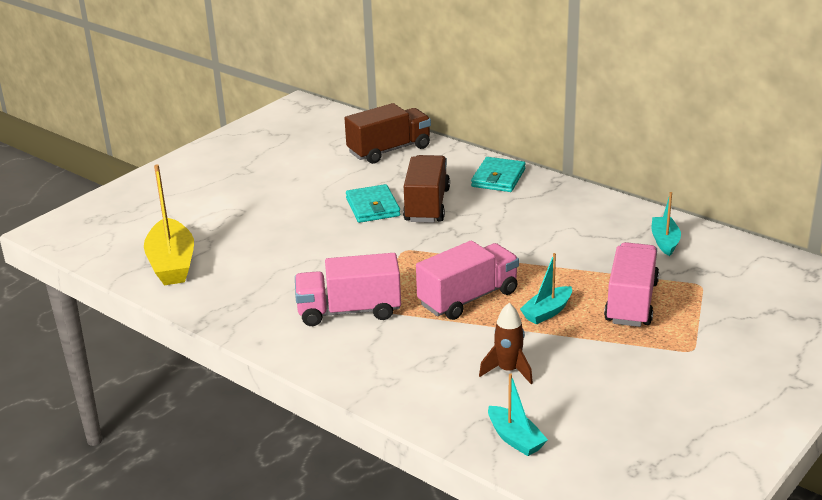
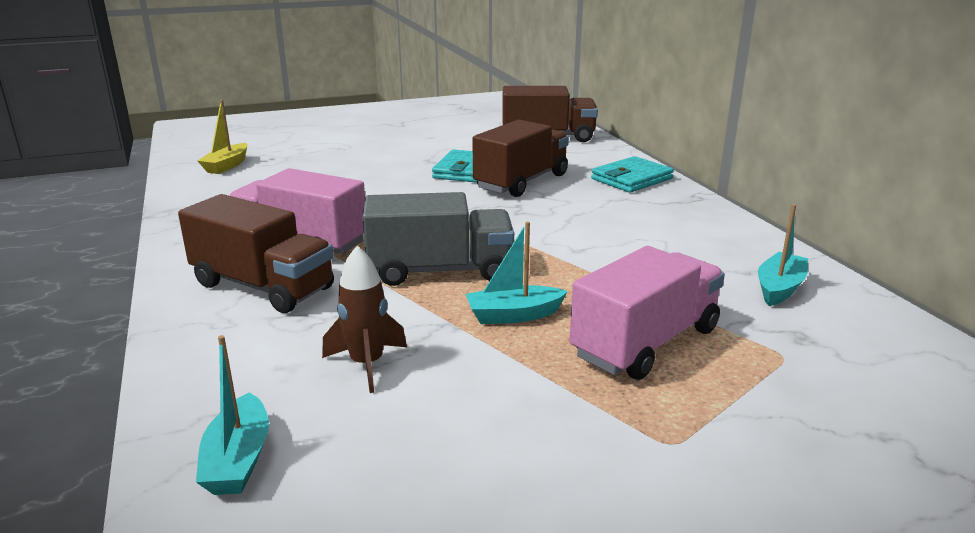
camera: 30 degrees right, 5 degrees down
(172, 264) = (227, 166): yellow boat -> yellow boat, size x0.58
(376, 350) = (263, 286): none -> brown truck
(468, 298) = (440, 271): pink truck -> grey truck

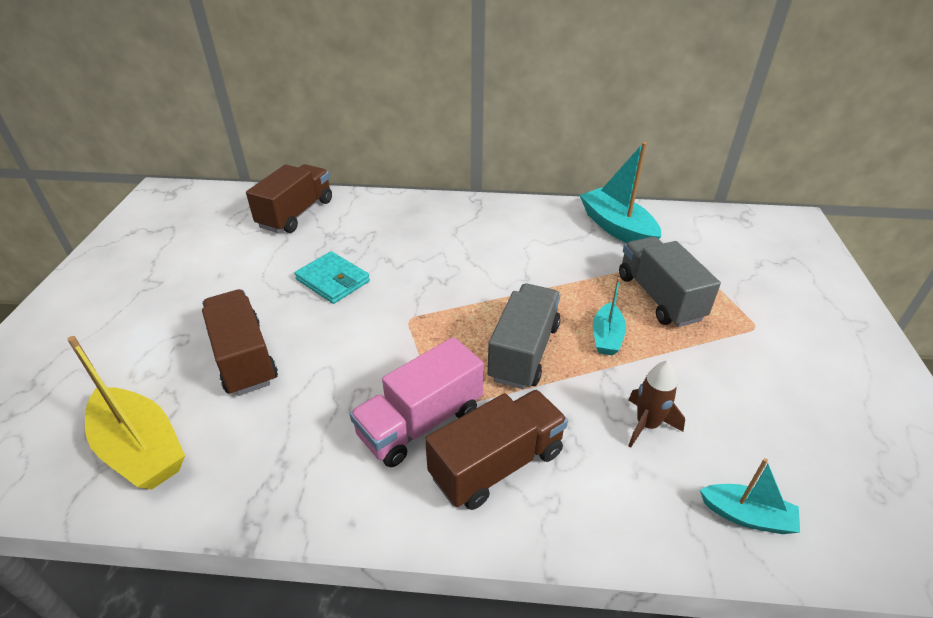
camera: 65 degrees left, 15 degrees up
(227, 166) = (141, 449): yellow boat -> yellow boat, size x1.74
(521, 182) = (385, 260): brown truck -> brown truck (244, 358)
(631, 179) = (424, 211): turquoise wallet -> none
(645, 343) = (659, 297): pink truck -> grey truck
(779, 288) = (617, 228): turquoise boat -> turquoise boat, size x1.74

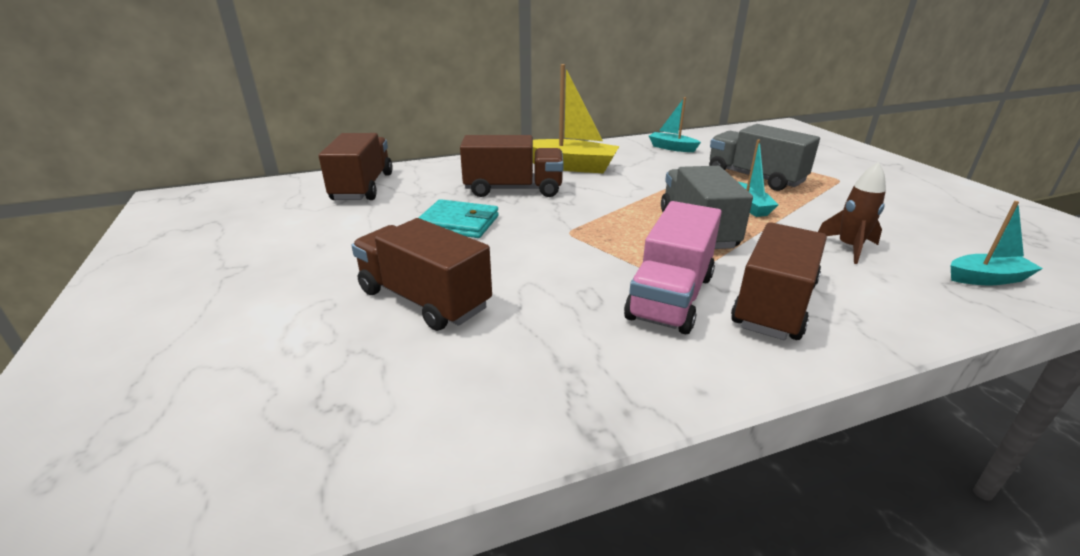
camera: 25 degrees left, 10 degrees down
(141, 449) = (375, 413): yellow boat -> yellow boat (571, 166)
(410, 250) = (513, 189): none -> brown truck
(617, 228) = (672, 148): turquoise boat -> turquoise boat, size x0.58

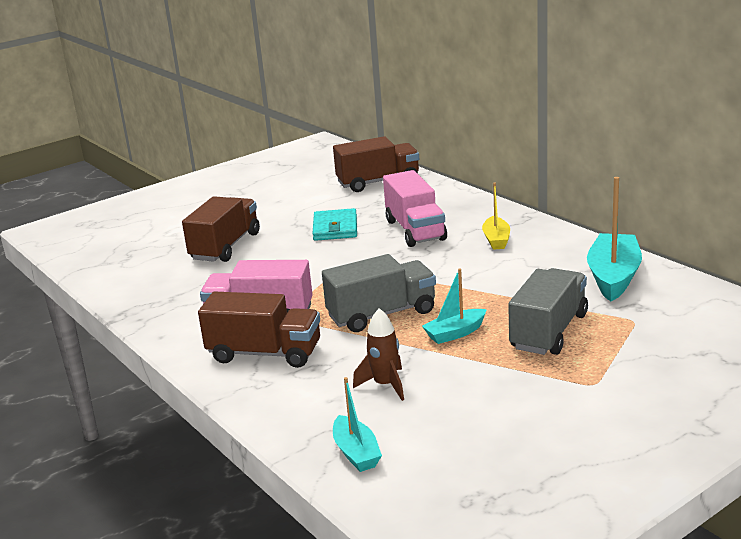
camera: 75 degrees right, 5 degrees down
(513, 189) = (415, 230): brown truck -> pink truck
(571, 166) = (496, 240): yellow boat -> yellow boat, size x0.58
(672, 148) = (613, 277): turquoise boat -> turquoise boat, size x1.74

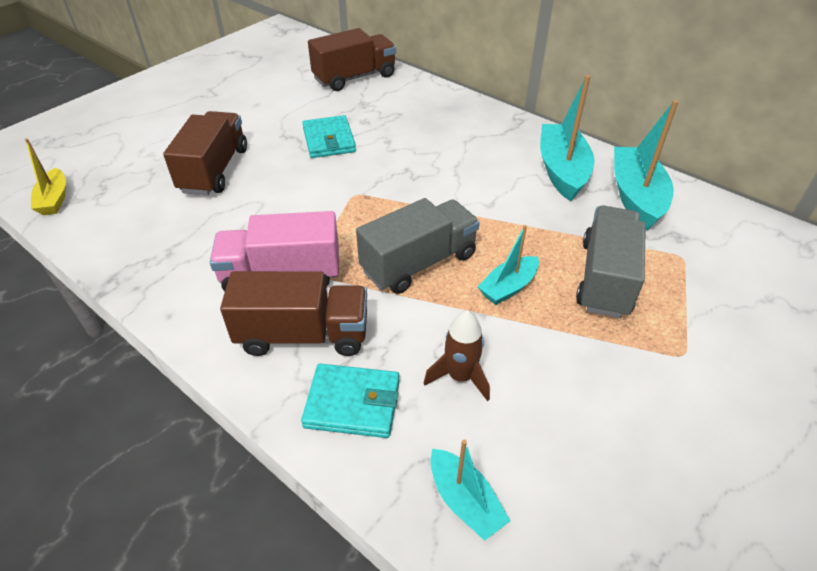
camera: 15 degrees left, 20 degrees up
(289, 395) = (352, 403): none -> turquoise wallet
(415, 230) = (414, 140): pink truck -> none
(496, 240) = (500, 151): yellow boat -> yellow boat (54, 199)
(549, 256) = (562, 170): none -> turquoise boat

